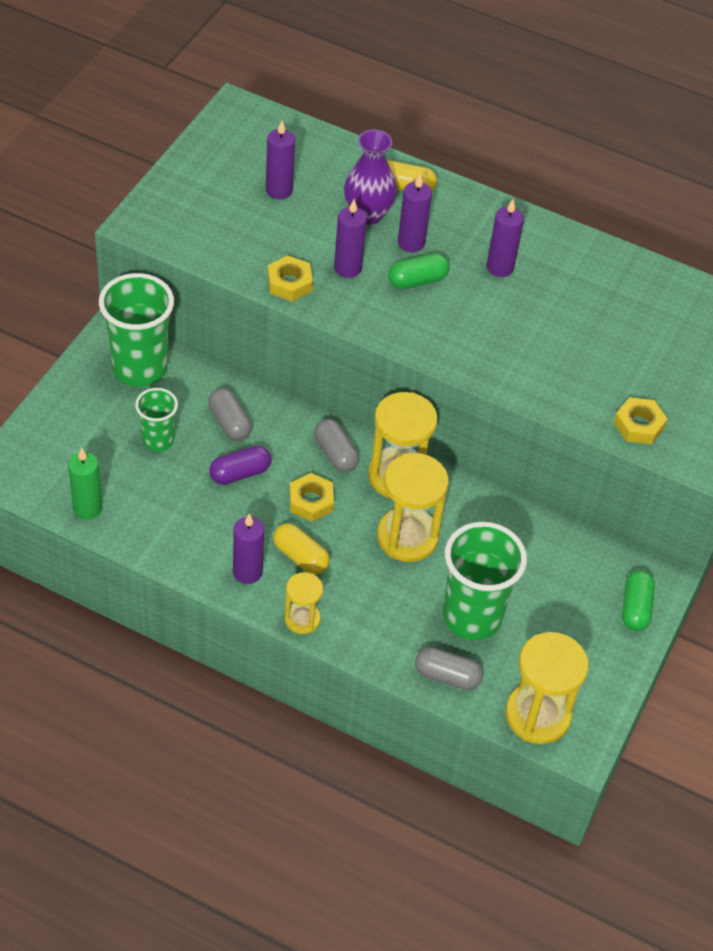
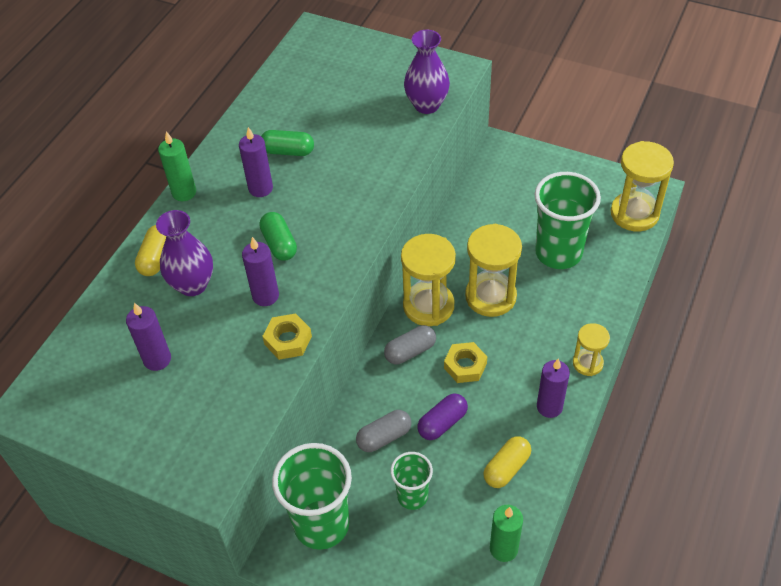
camera: 85 degrees left, 0 degrees up
(240, 473) = (442, 423): purple capsule -> purple capsule turned 75 degrees clockwise
(300, 557) = (525, 369): yellow capsule -> yellow capsule (506, 468)
(411, 243) = (231, 250): purple candle -> none
(447, 676) = (616, 266): grey capsule -> none
(496, 207) = (184, 192): none -> green candle
(635, 608) = (528, 161): green capsule -> green capsule (288, 151)
(639, 425) = (426, 105): yellow nut -> purple vase

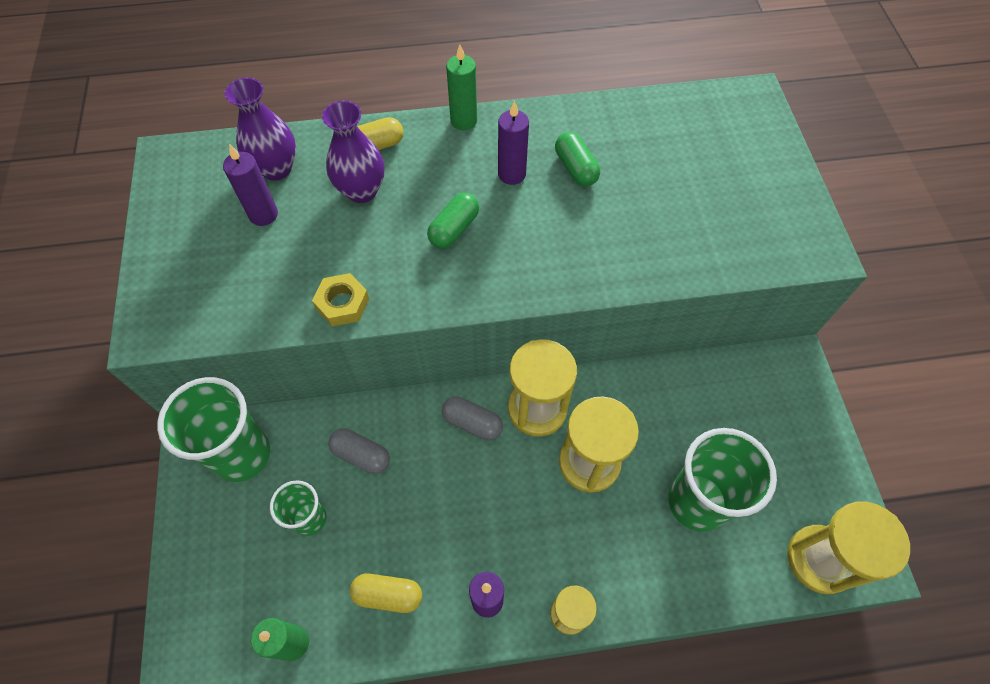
camera: 55 degrees right, 10 degrees up
(265, 296) = (384, 254): purple candle -> none
(426, 105) = (740, 251): purple vase -> purple vase (276, 169)
(442, 423) = (406, 500): purple capsule -> none
(465, 366) = (487, 485): yellow nut -> none

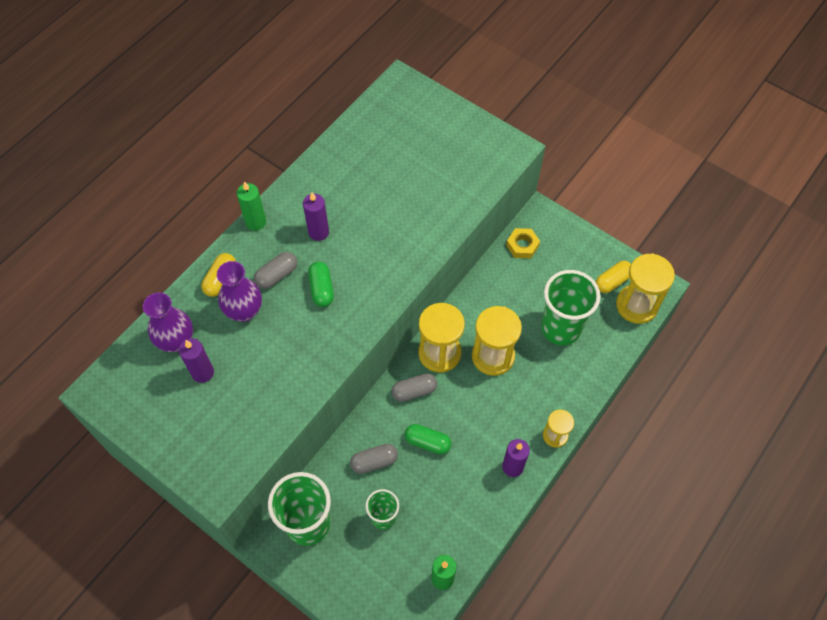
camera: 45 degrees left, 0 degrees up
(342, 303) = (308, 379): yellow nut -> yellow nut (522, 245)
(388, 594) = (463, 511): yellow capsule -> yellow capsule (612, 281)
(427, 182) = (277, 275): none -> grey capsule
(575, 168) = (349, 200): green capsule -> green capsule (427, 442)

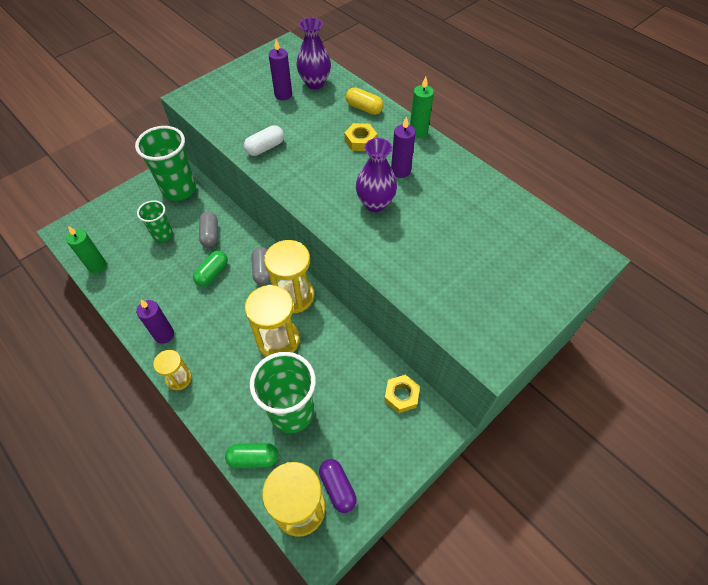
camera: 100 degrees right, 5 degrees down
(244, 311) = (330, 119): purple vase -> purple vase (375, 203)
(277, 275) = (360, 141): grey capsule -> yellow nut
(300, 370) = (265, 147): none -> white capsule
(321, 289) = (339, 167): green capsule -> green capsule (253, 458)
(612, 281) = (337, 487): yellow capsule -> purple capsule

